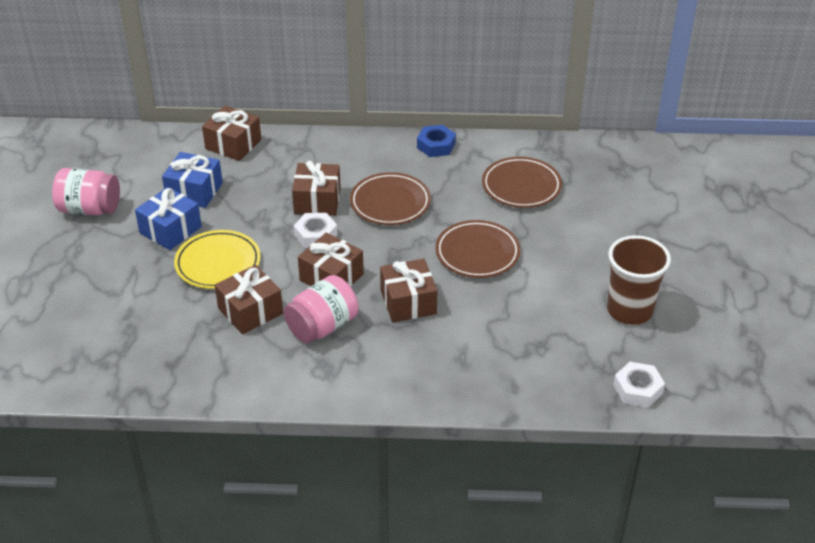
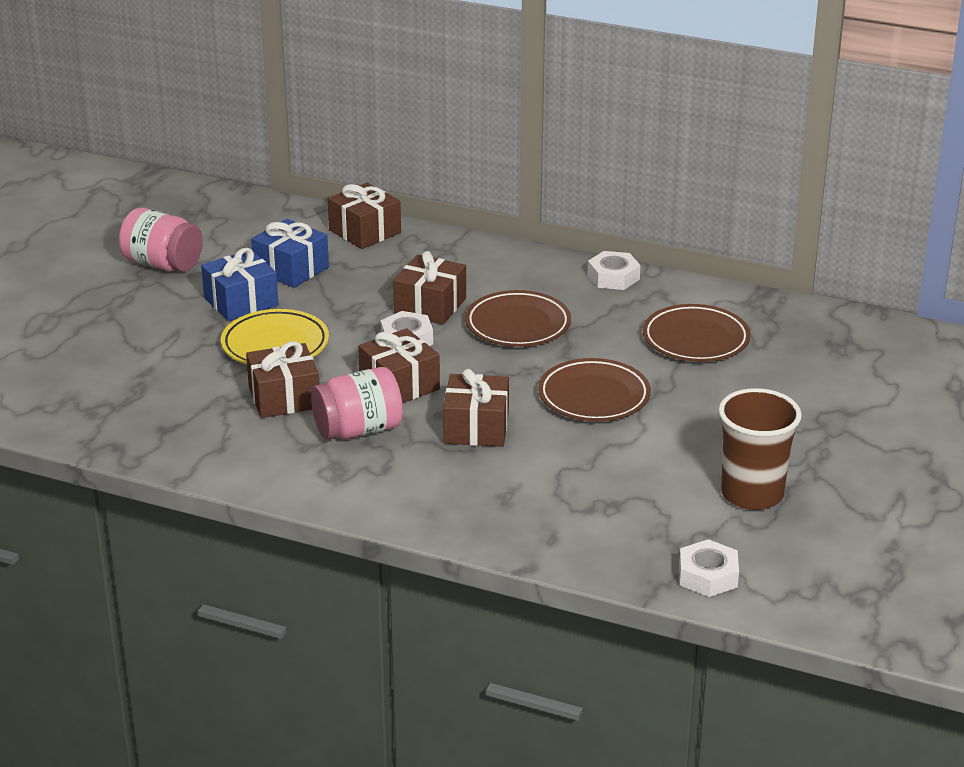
camera: 20 degrees right, 10 degrees down
(436, 145) = (613, 277): blue nut -> white nut

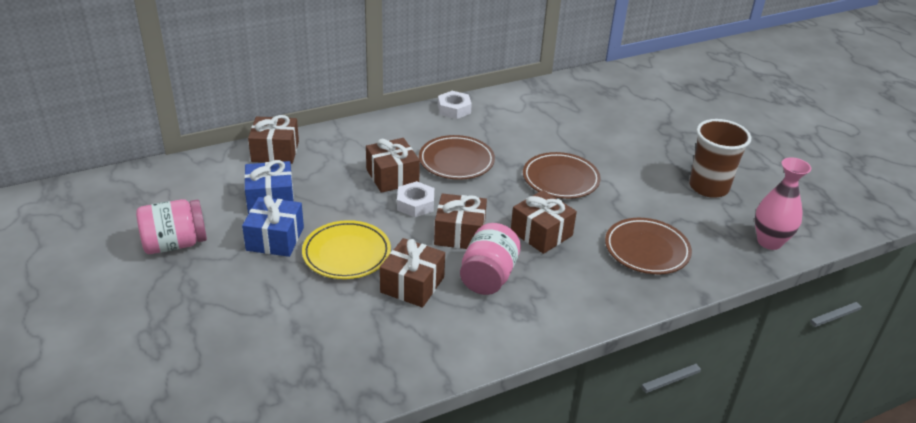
camera: 50 degrees left, 5 degrees up
(695, 339) = (548, 122): brown plate -> brown plate (646, 250)
(708, 576) = (769, 242): white nut -> pink vase

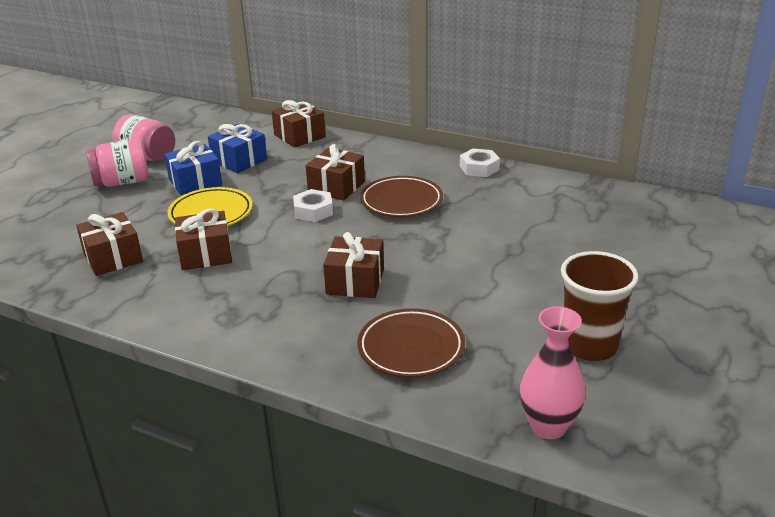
camera: 55 degrees right, 5 degrees down
(459, 234) = (299, 245): brown gift -> brown gift (113, 257)
(488, 276) = (258, 282): pink jar -> pink jar (122, 182)
(560, 179) = (456, 257): brown plate -> none

